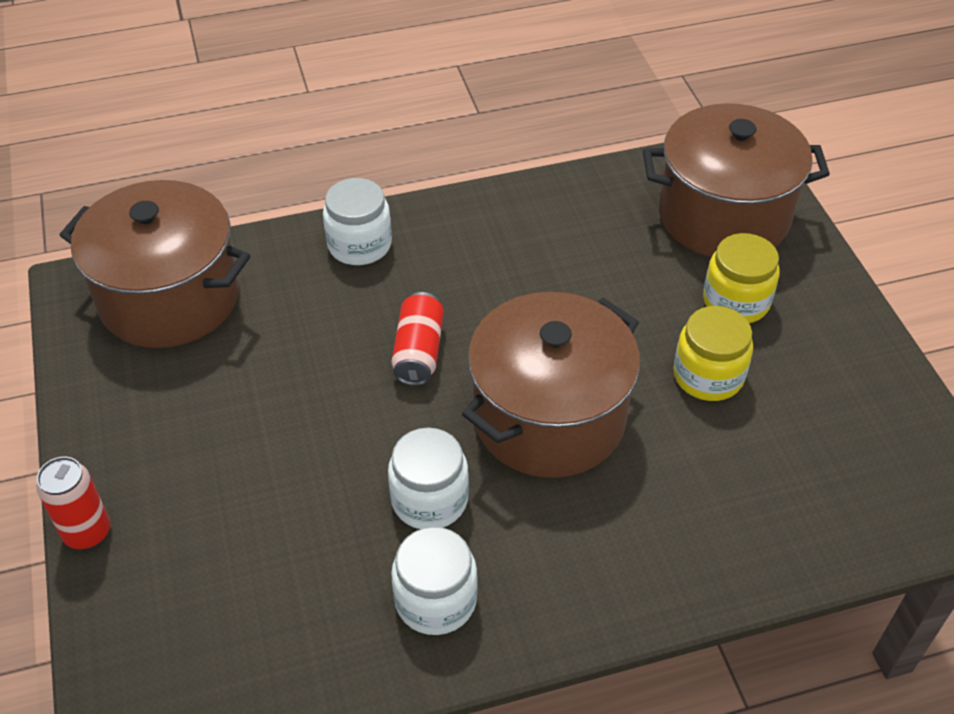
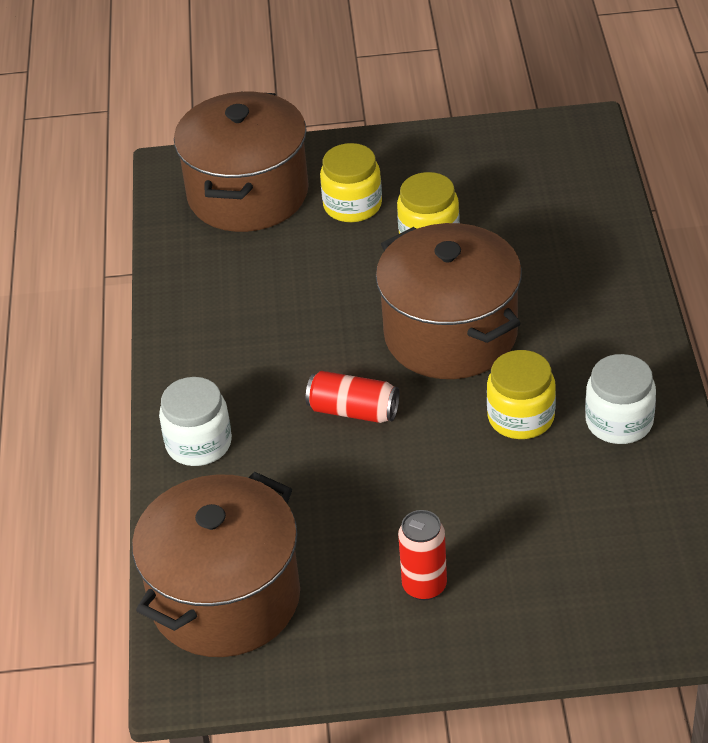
camera: 75 degrees left, 5 degrees down
(87, 532) = (513, 657): red can -> red can (424, 586)
(429, 499) = (521, 417): white jar -> yellow jar

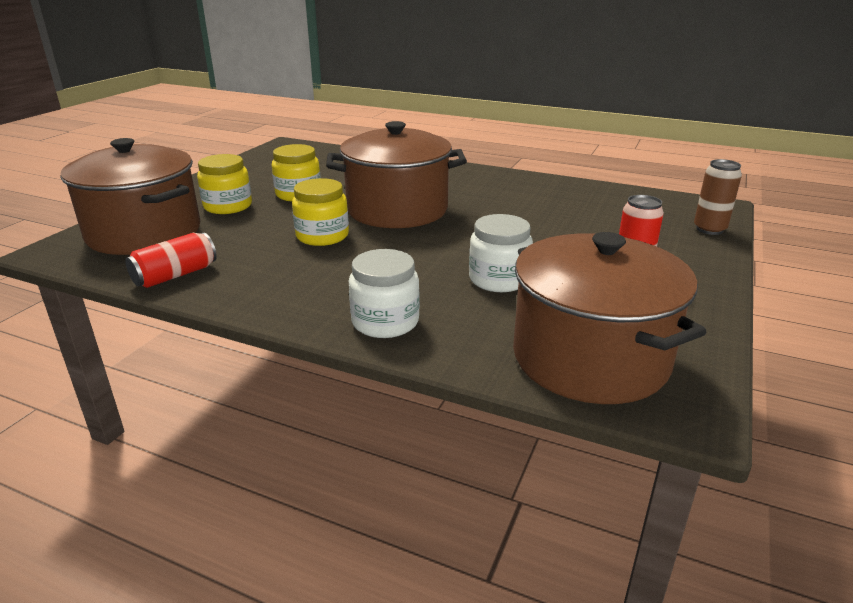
camera: 65 degrees left, 15 degrees down
(353, 411) = (428, 254): red can -> red can (175, 275)
(521, 417) = (497, 210): yellow jar -> yellow jar (322, 236)
(619, 422) = (530, 190): white jar -> white jar (498, 279)
(620, 631) = (709, 229): none -> brown can

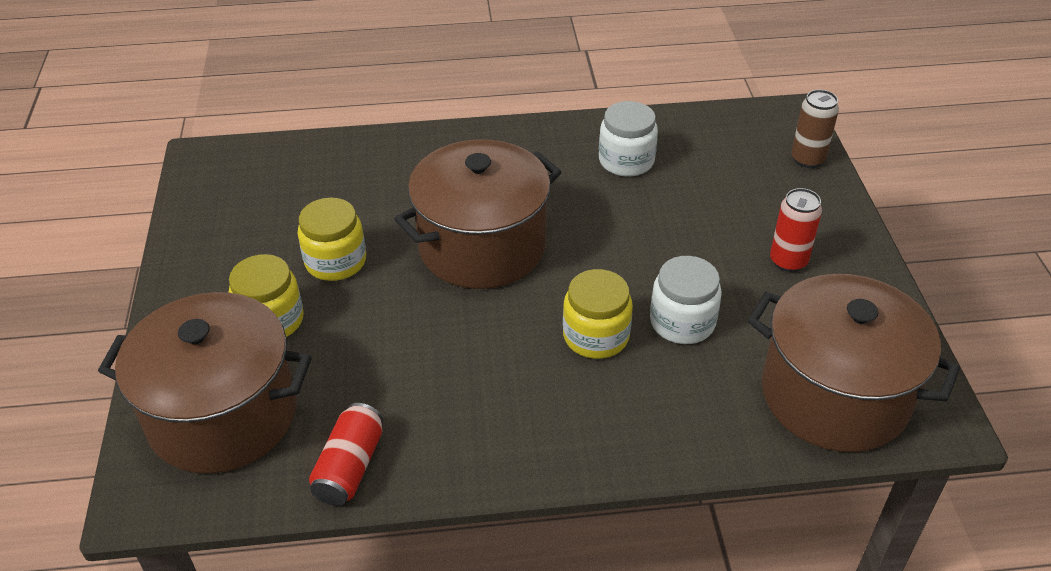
camera: 30 degrees left, 15 degrees up
(322, 236) = (444, 328): yellow jar -> yellow jar (596, 336)
(385, 322) = (633, 432): white jar -> white jar (626, 161)

